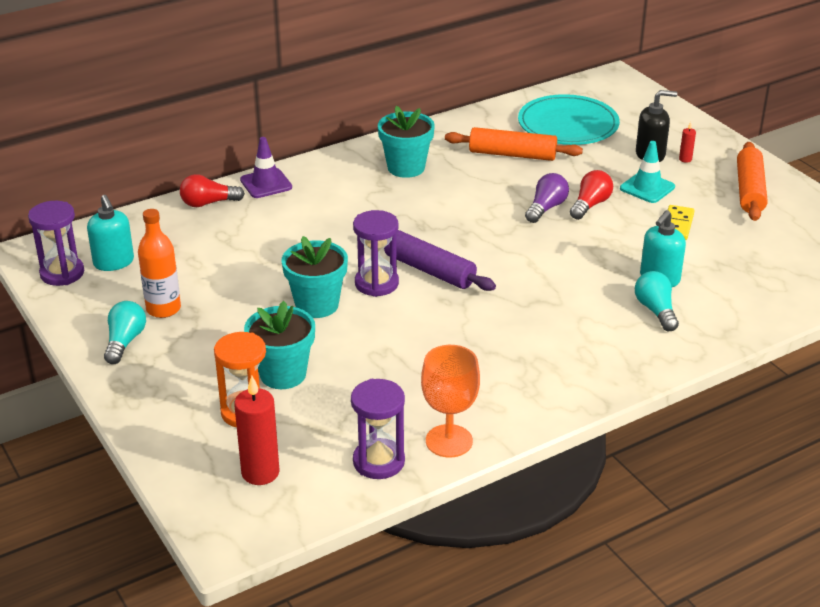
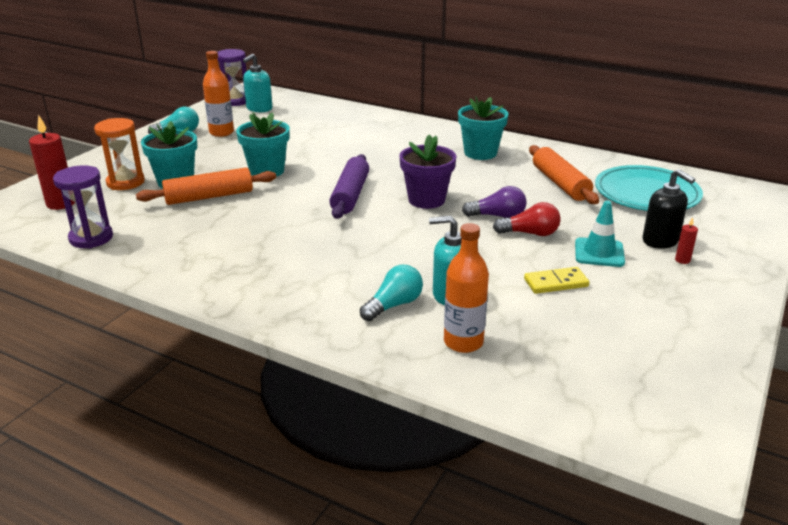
camera: 60 degrees right, 5 degrees down
(208, 203) = (353, 112): red light bulb -> none
(266, 184) = (397, 120): purple traffic cone -> none
(376, 283) = (313, 182): purple hourglass -> none
(449, 441) = (130, 257): orange goblet -> none
(480, 232) = (426, 200): none -> purple flower pot
(730, 296) = (463, 342): none -> orange bottle
(749, 190) = (681, 309): orange rolling pin -> orange rolling pin (209, 197)

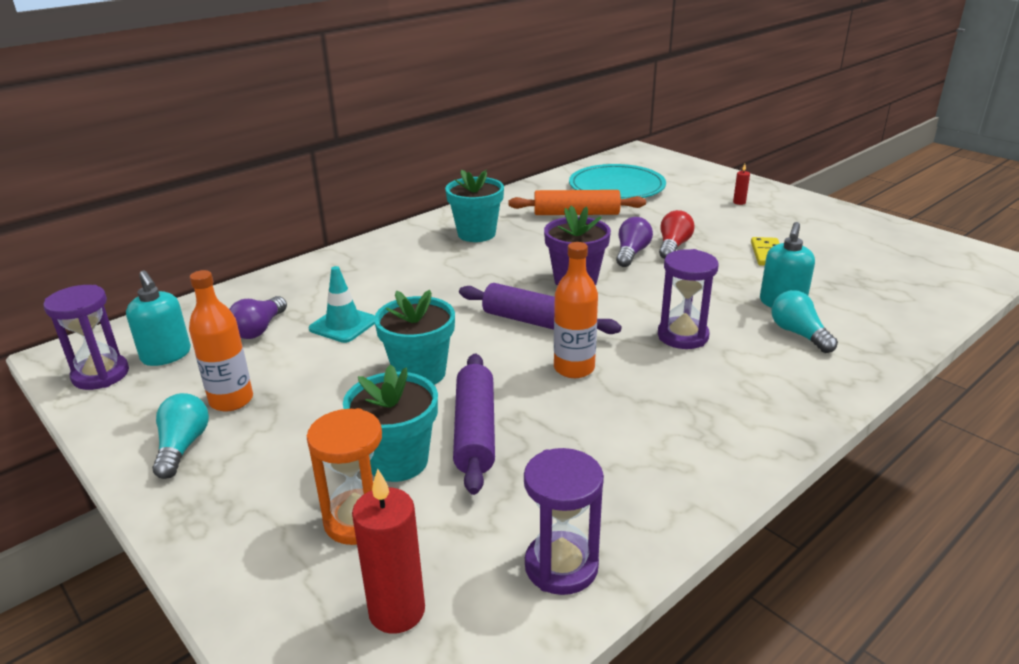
camera: 70 degrees left, 0 degrees up
(209, 197) = (475, 431): orange rolling pin -> purple rolling pin
(297, 121) = (259, 329): none -> purple light bulb
(360, 252) = (682, 336): none -> purple hourglass
(463, 342) = (865, 311): orange bottle -> orange bottle (574, 368)
(599, 253) = (719, 227): turquoise traffic cone -> turquoise traffic cone (343, 325)
(660, 241) = (705, 202): black soap dispenser -> none

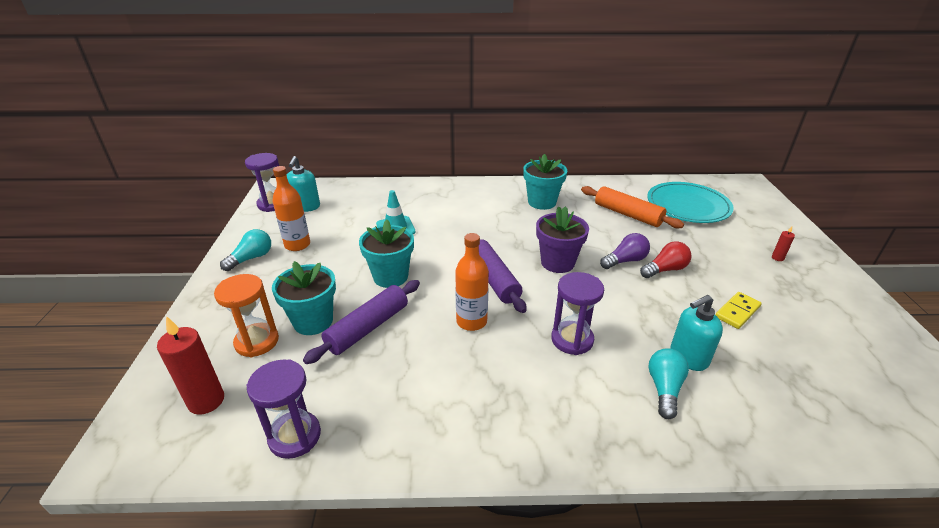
camera: 40 degrees right, 5 degrees up
(259, 329) = (358, 211): purple light bulb -> none

